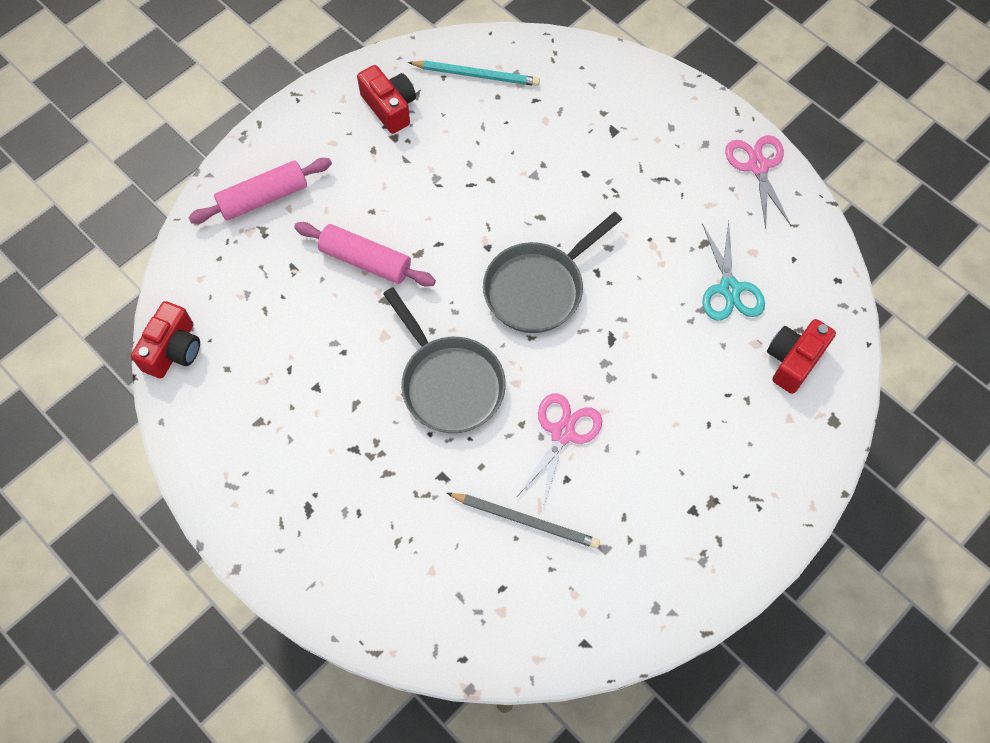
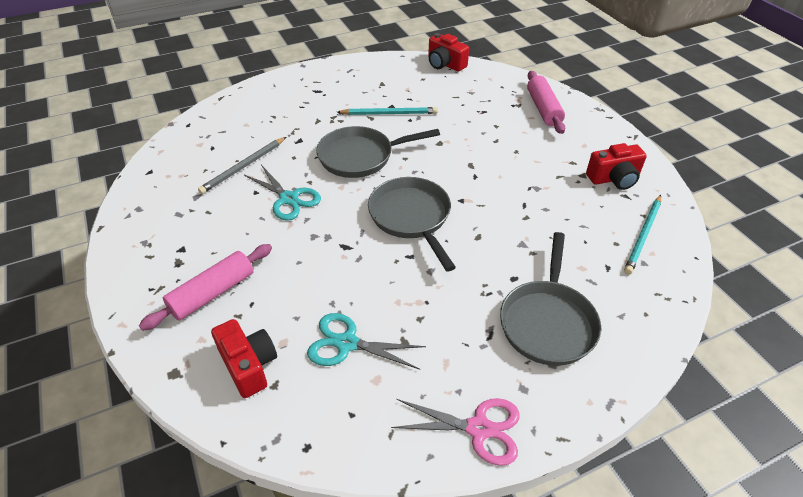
camera: 110 degrees right, 20 degrees down
(337, 383) = (389, 113): none -> turquoise pencil
(366, 261) = (475, 141): pink rolling pin -> pink rolling pin (212, 293)
(562, 433) = (289, 199): pink scissors -> turquoise scissors
(627, 137) = (547, 322): none -> grey pan

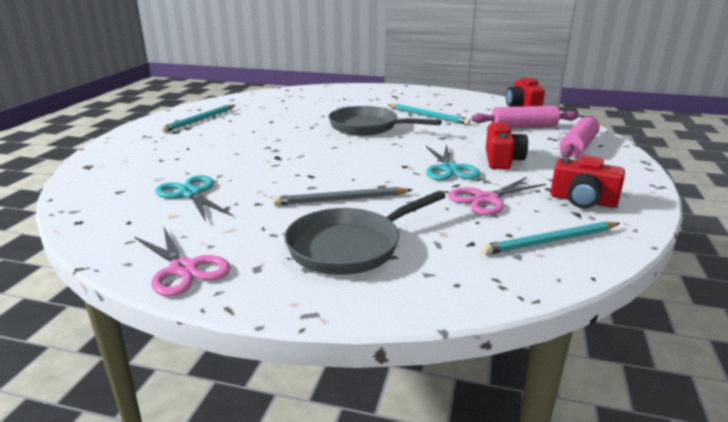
camera: 40 degrees right, 20 degrees down
(173, 228) = (200, 120): none -> turquoise pencil
(212, 293) = (167, 147): pink rolling pin -> pink rolling pin (523, 127)
(243, 167) = (285, 111): grey pencil -> grey pencil (341, 199)
(249, 365) = (124, 179): red camera -> red camera (502, 160)
(289, 199) = (284, 129): turquoise scissors -> turquoise scissors (449, 169)
(411, 217) = (348, 161): grey pan -> none
(562, 211) = (486, 199): none -> pink scissors

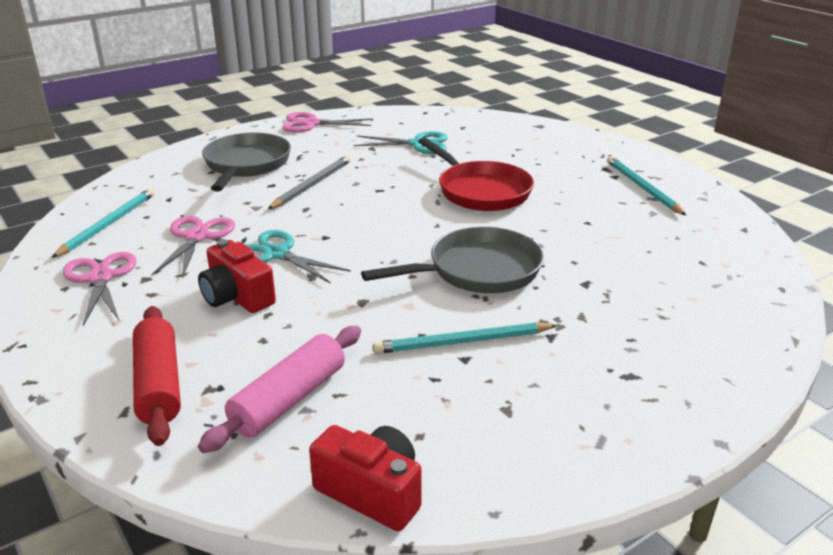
camera: 130 degrees right, 5 degrees up
(264, 150) = (480, 191): none -> red pan
(578, 147) = (158, 384): pink rolling pin -> red rolling pin
(583, 201) = (100, 278): red camera -> pink scissors

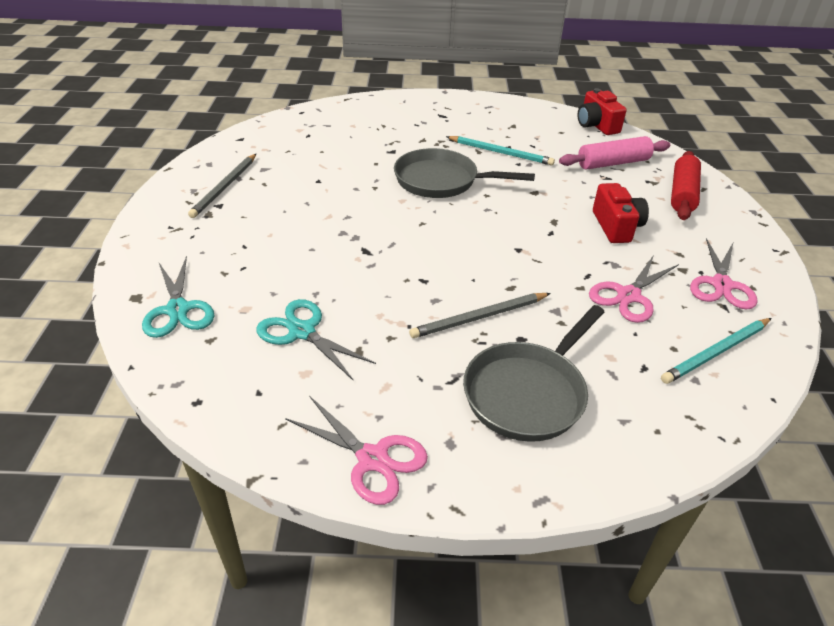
camera: 145 degrees left, 10 degrees up
(276, 254) = (568, 249): turquoise scissors -> turquoise scissors (178, 310)
(480, 191) = (342, 238): red pan -> none
(642, 187) = (225, 187): turquoise pencil -> grey pencil

